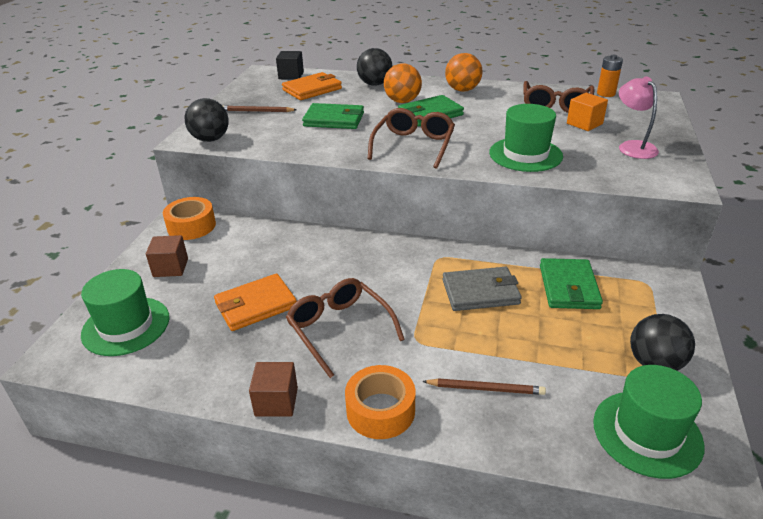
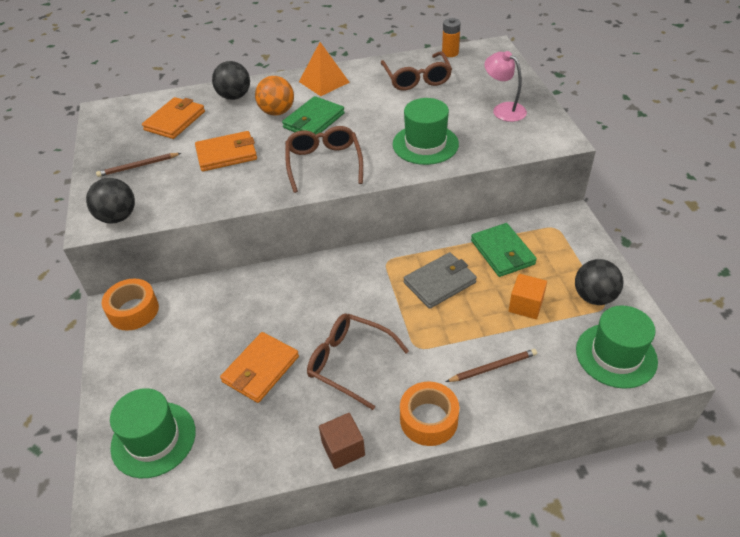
camera: 25 degrees left, 10 degrees up
(170, 267) = (148, 363): brown cube -> none
(291, 75) = (137, 108): black cube -> none
(334, 119) = (226, 154): green wallet -> orange wallet
(462, 90) = (324, 82): orange ball -> orange pyramid
(584, 124) = (452, 94): orange cube -> orange cube (525, 305)

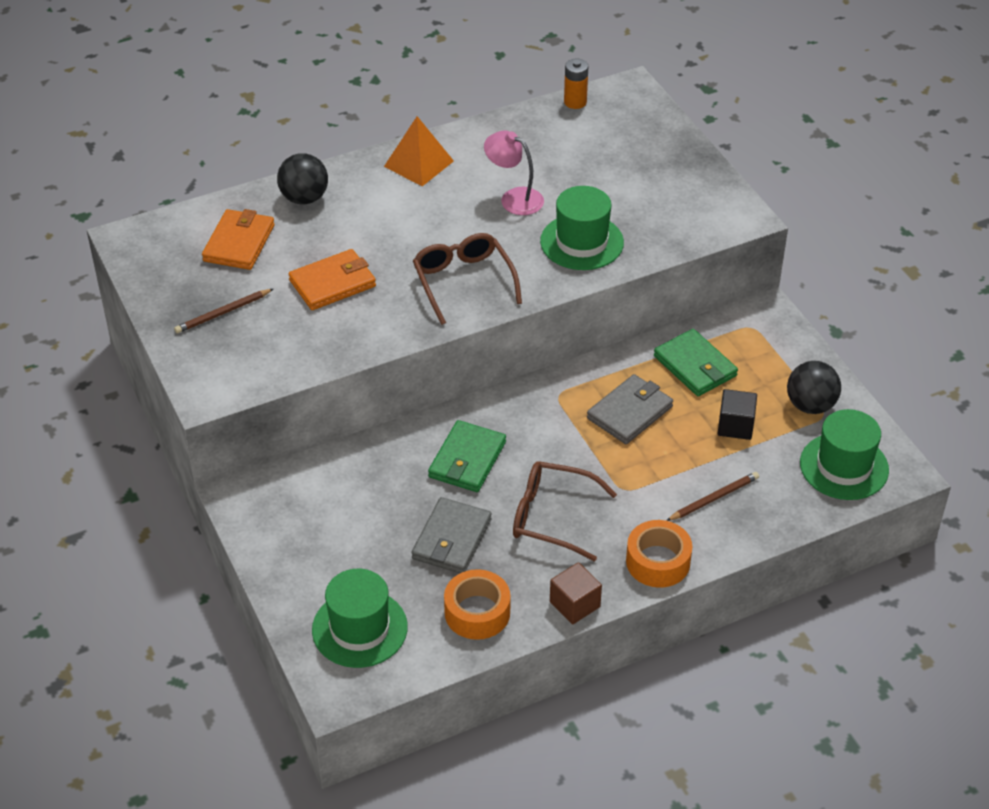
camera: 15 degrees left, 0 degrees up
(117, 217) = (233, 382): black ball -> none
(133, 310) = (265, 496): orange tape -> orange tape (477, 612)
(260, 369) = (452, 539): orange wallet -> grey wallet
(277, 112) = (373, 216): orange ball -> none
(314, 121) = (427, 223): green wallet -> green wallet (467, 460)
(417, 79) = (542, 147): brown glasses -> none
(503, 109) = (666, 182): pink lamp -> pink lamp (514, 198)
(525, 305) = (735, 426): orange cube -> black cube

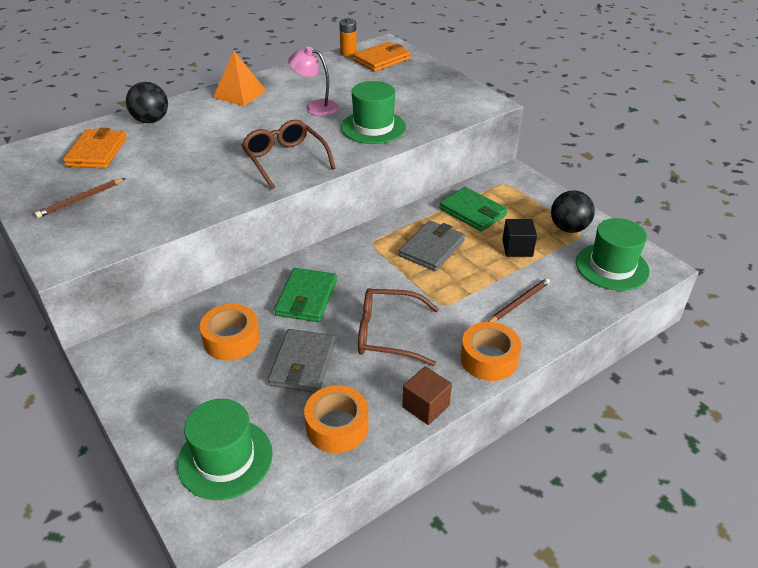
camera: 10 degrees left, 5 degrees down
(332, 283) = (176, 170): orange wallet -> orange wallet (382, 60)
(377, 500) = (231, 339): none -> orange tape

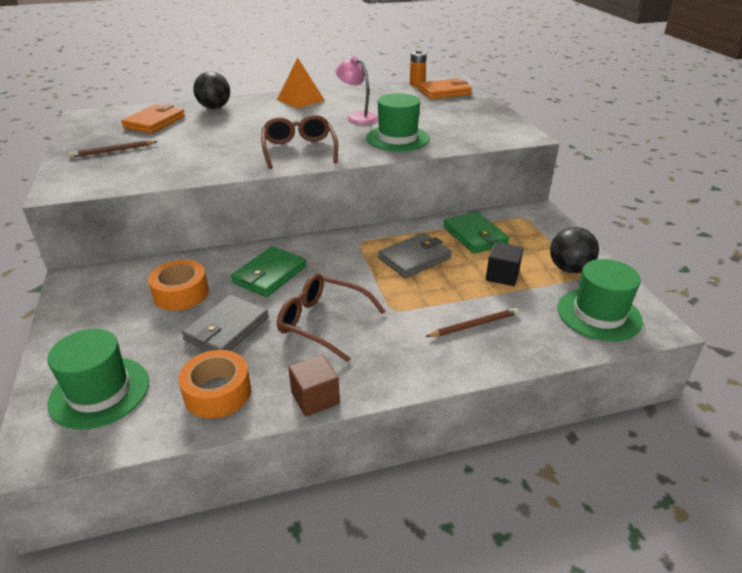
camera: 20 degrees right, 5 degrees down
(489, 359) = (409, 370): orange tape -> none

